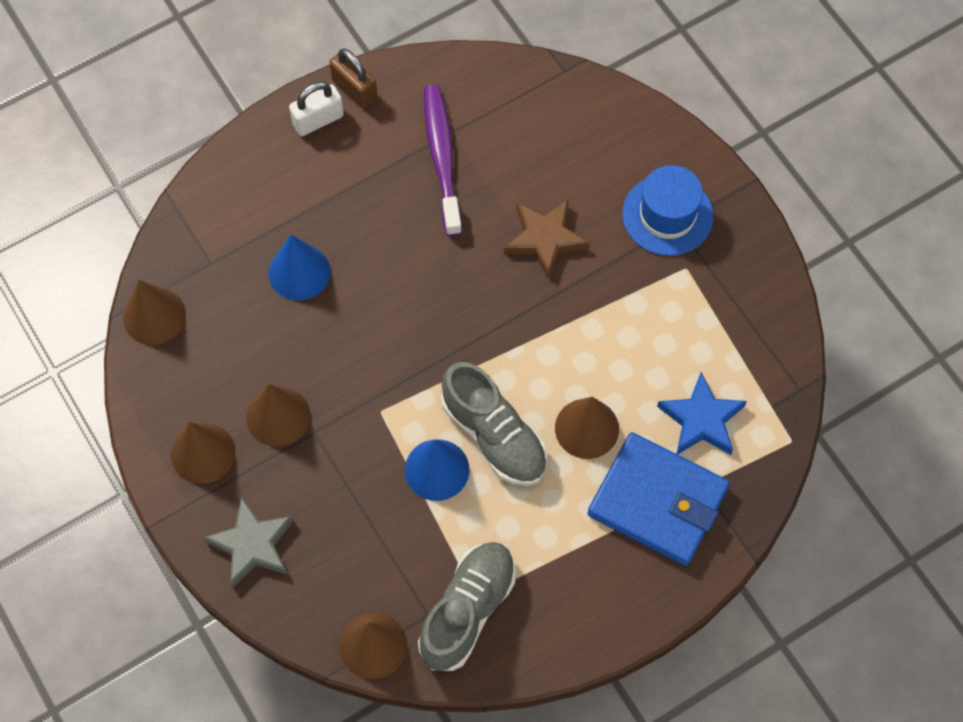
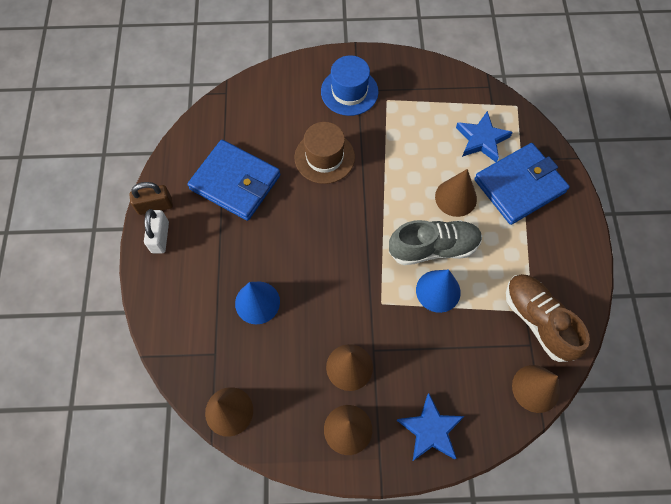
camera: 60 degrees left, 0 degrees up
(252, 544) = (430, 430): grey star -> blue star
(442, 157) = (235, 182): purple toothbrush -> blue wallet
(468, 610) = (538, 320): grey shoe -> brown shoe
(545, 239) = (324, 157): brown star -> brown hat

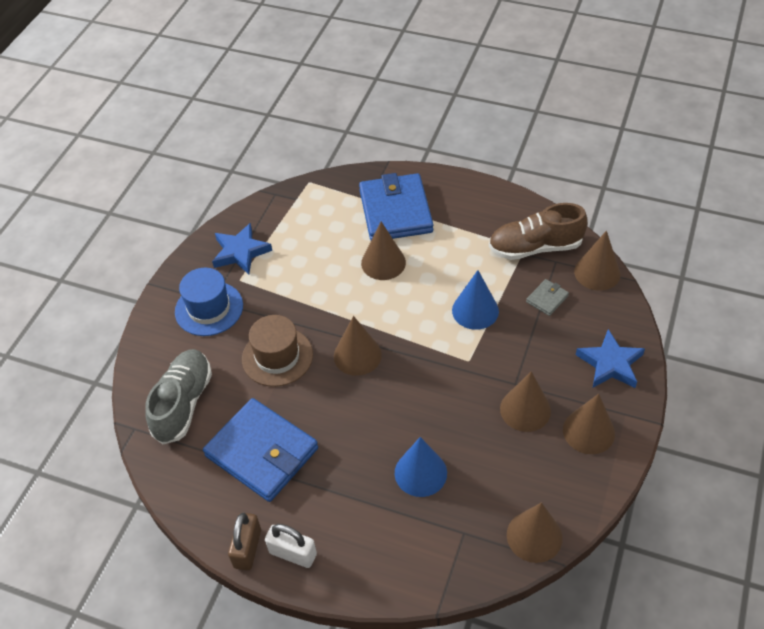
camera: 65 degrees left, 15 degrees down
(235, 182) = (262, 452): blue wallet -> blue wallet turned 75 degrees clockwise
(350, 214) = (357, 355): none -> brown cone
(433, 248) = (428, 298): grey shoe -> grey shoe (183, 403)
(480, 350) = (547, 299): none -> grey wallet
(481, 139) = (331, 221): blue star -> blue star (240, 252)

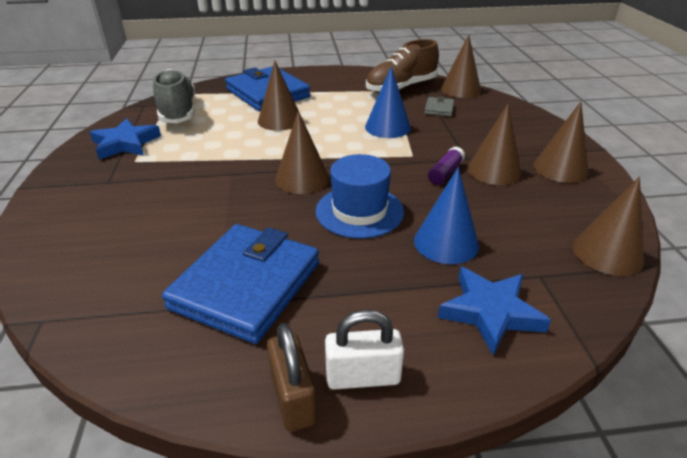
camera: 30 degrees left, 15 degrees down
(183, 403) = (109, 273): grey shoe -> grey shoe (178, 112)
(209, 308) = (107, 188): blue hat -> blue hat (359, 211)
(262, 452) = (246, 285): blue wallet -> blue wallet turned 75 degrees counterclockwise
(277, 356) = (213, 202): brown hat -> none
(480, 395) = (445, 173): none -> purple glue stick
(610, 364) = (527, 128): blue star -> blue star (490, 312)

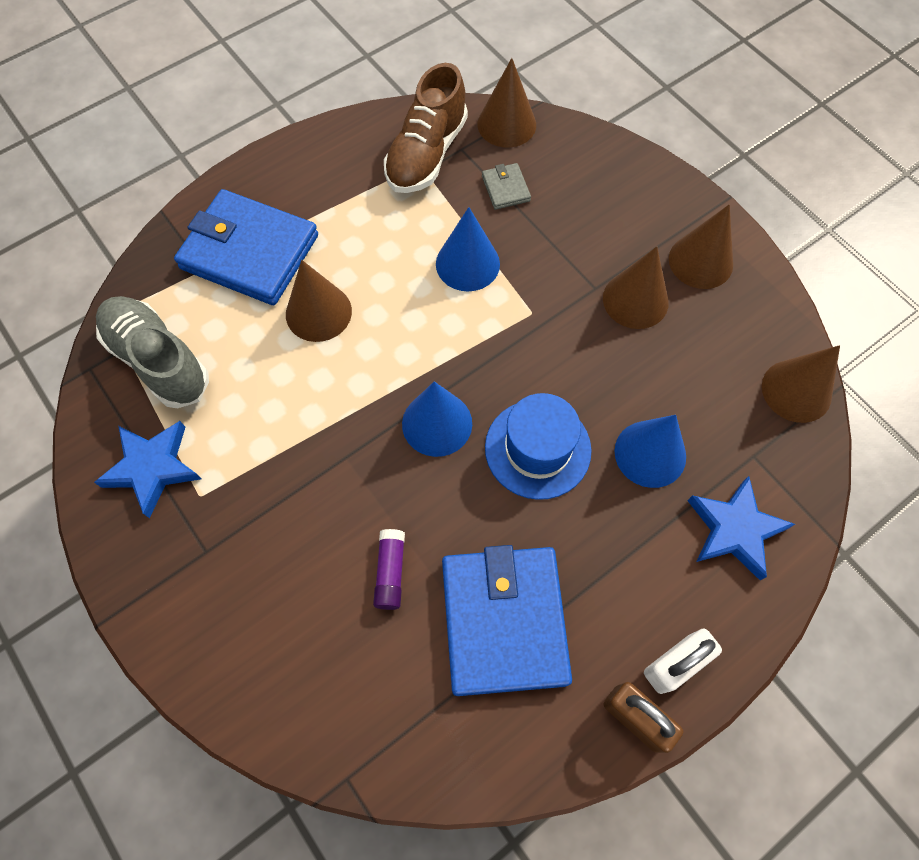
camera: 30 degrees left, 30 degrees up
(302, 179) = (437, 423): brown cone -> blue cone
(445, 173) = (587, 331): purple glue stick -> purple glue stick (390, 572)

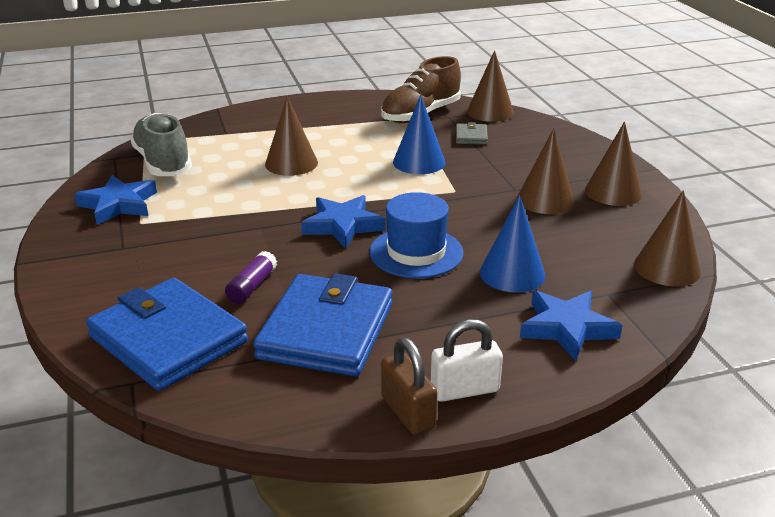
camera: 20 degrees right, 35 degrees down
(249, 252) = (263, 132): blue wallet -> blue wallet (168, 339)
(437, 423) = (343, 225): blue cone -> blue star

